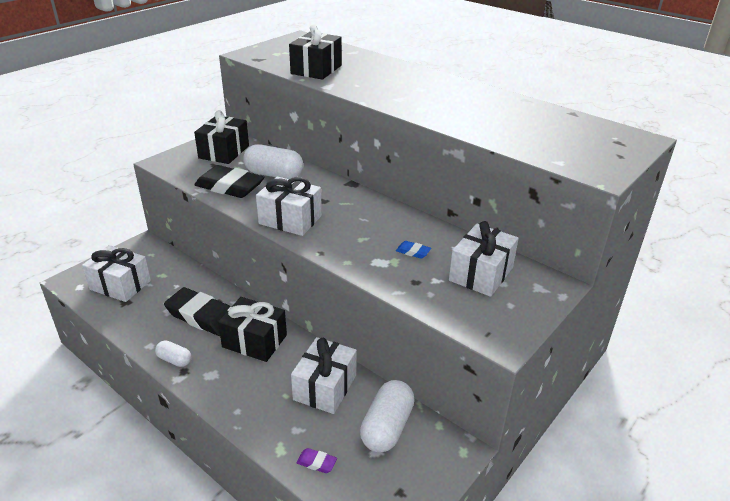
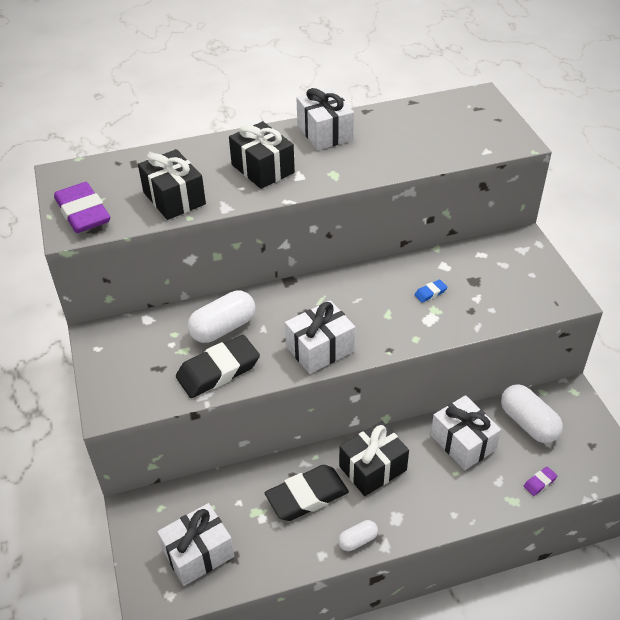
camera: 55 degrees left, 10 degrees up
(224, 152) = (135, 349): black gift -> black gift (262, 169)
(269, 52) = (83, 213): none -> purple eraser
(481, 274) = (486, 270): white gift -> white gift (324, 132)

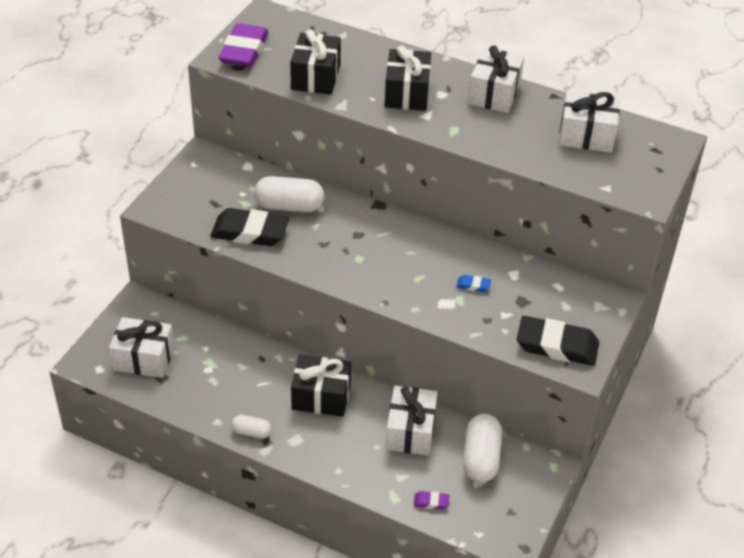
camera: 40 degrees right, 0 degrees up
(307, 496) = (253, 379): black eraser -> black eraser (557, 346)
(320, 349) = (336, 266): white gift -> white gift (586, 136)

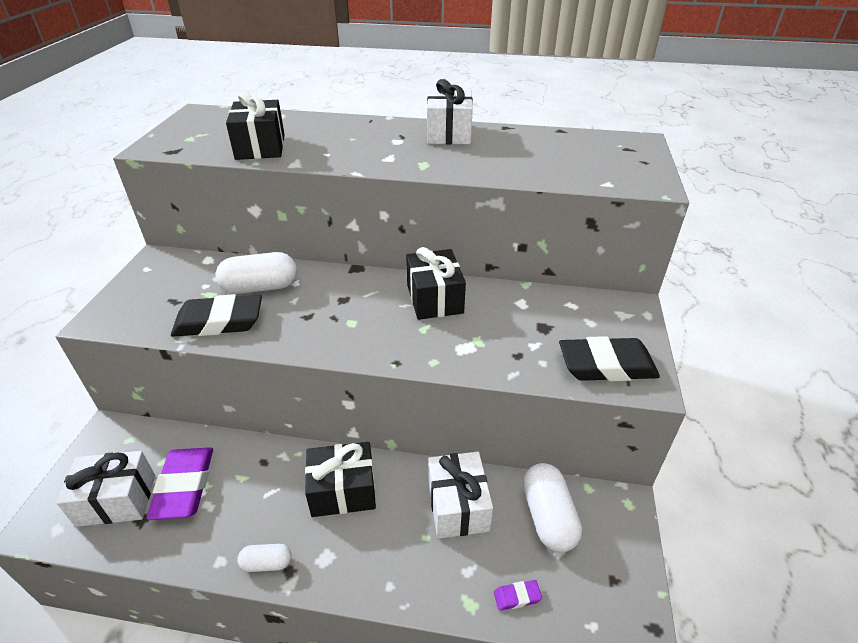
camera: 15 degrees left, 5 degrees down
(244, 50) = (178, 139): purple eraser -> purple eraser (184, 486)
(406, 93) = (361, 145): black gift -> black gift (434, 299)
(473, 285) = (486, 323): blue eraser -> none
(586, 136) = (556, 149): white gift -> none

